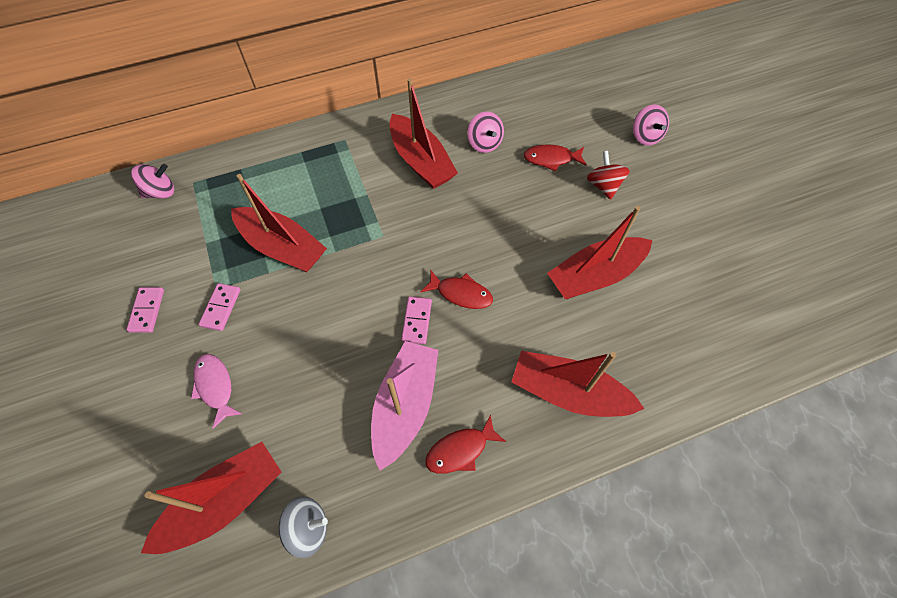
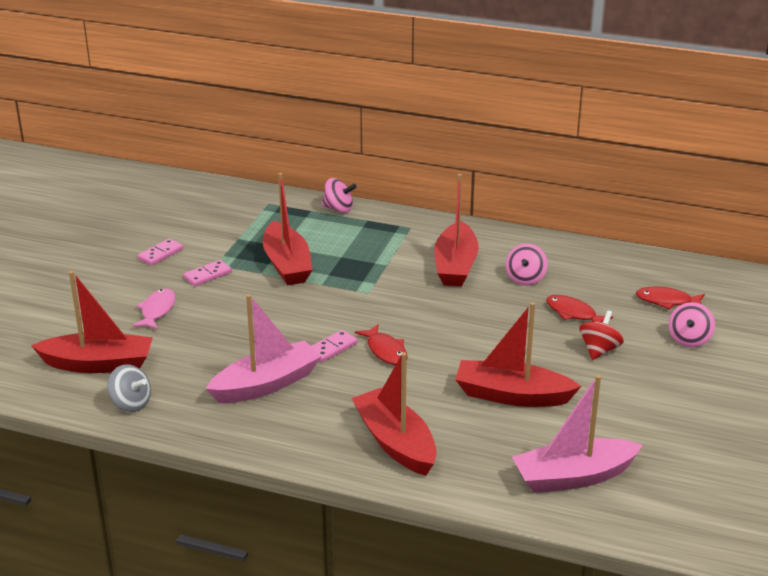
camera: 40 degrees right, 30 degrees down
(160, 192) = (241, 199): pink spinning top -> pink spinning top (338, 209)
(460, 450) = (275, 425): red fish -> red fish (667, 301)
(713, 329) = (573, 477): none -> pink boat

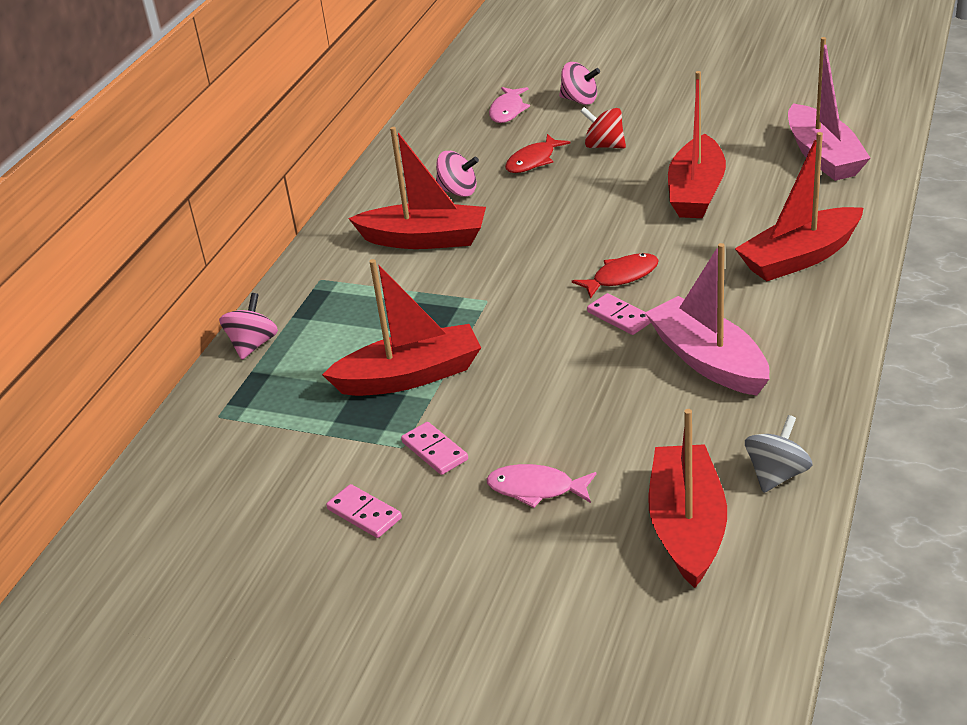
camera: 85 degrees left, 5 degrees up
(667, 301) = (508, 111): red fish -> pink fish

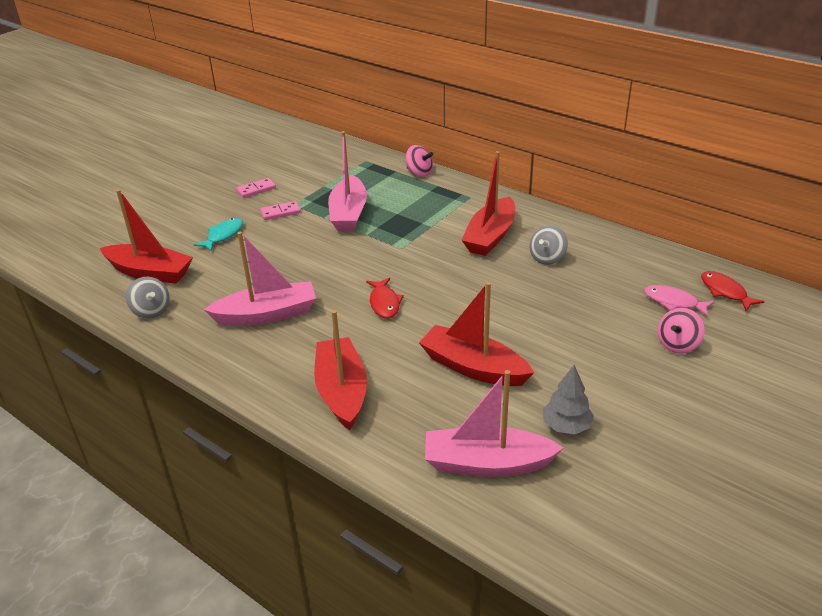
camera: 105 degrees right, 0 degrees up
(410, 376) = (348, 213): red boat -> pink boat
(458, 191) = (547, 258): pink spinning top -> grey spinning top
(533, 161) = (575, 298): red fish -> red fish (725, 292)
(536, 489) = (223, 235): pink fish -> turquoise fish
(604, 146) = (581, 338): red spinning top -> none
(620, 317) = (341, 292): pink domino -> none
(741, 131) = (566, 426): none -> grey tree

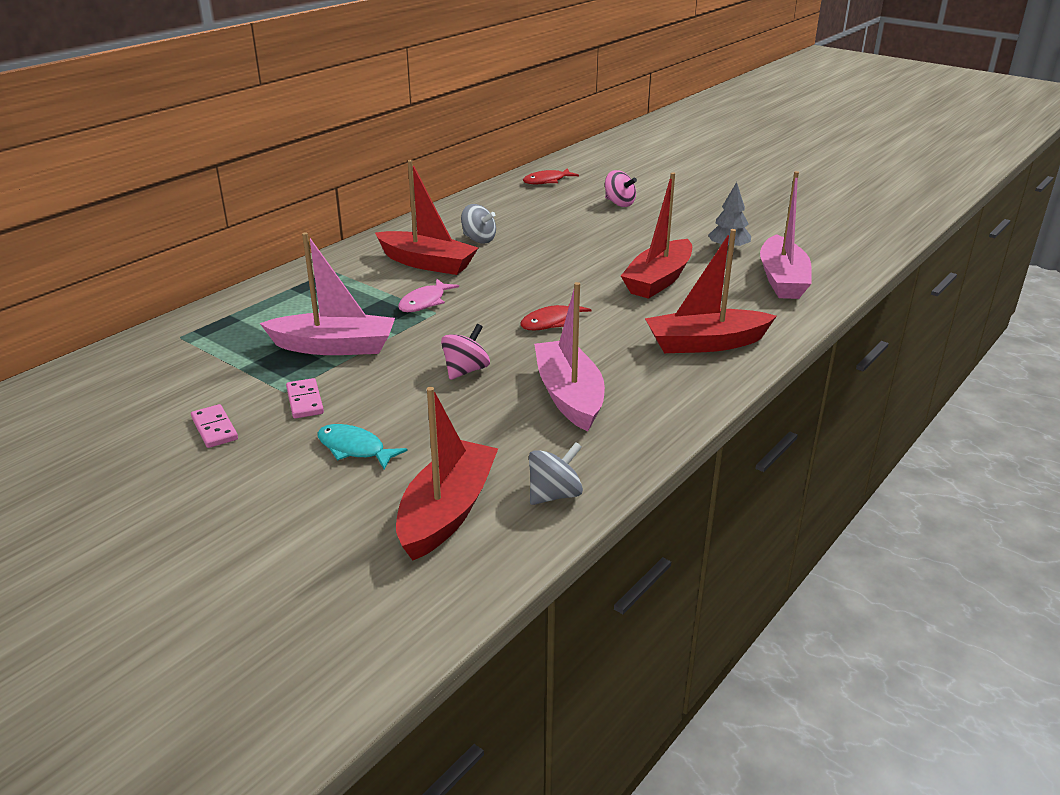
camera: 90 degrees left, 5 degrees down
(384, 303) = (550, 322): red fish -> red fish turned 150 degrees clockwise
(419, 173) = (246, 299): pink spinning top -> pink spinning top (466, 370)
(673, 302) = (560, 199): pink fish -> pink fish (424, 302)

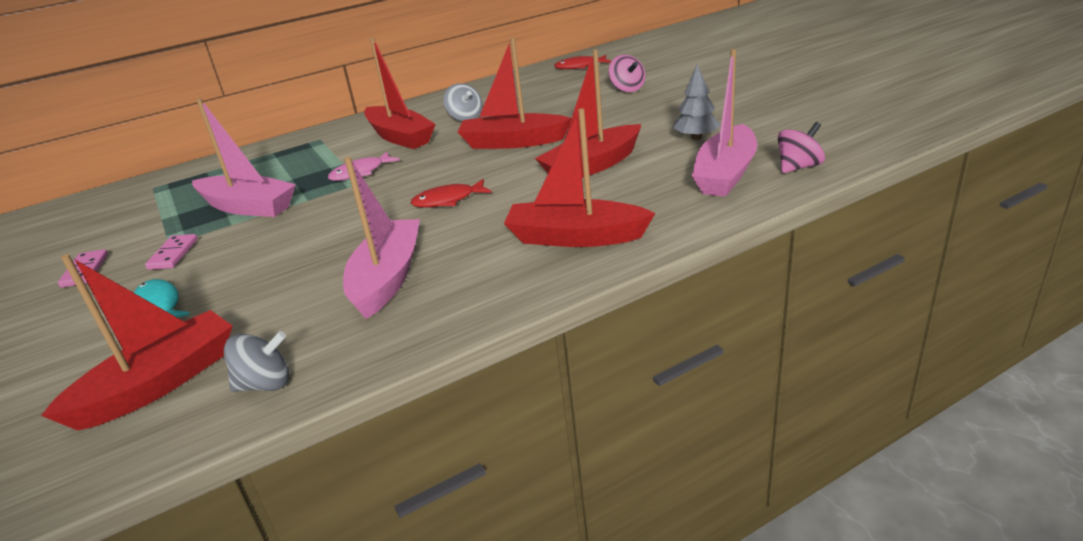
camera: 25 degrees right, 0 degrees up
(466, 370) = (325, 241): pink spinning top -> pink spinning top (798, 167)
(557, 262) = (513, 142): none -> red boat

